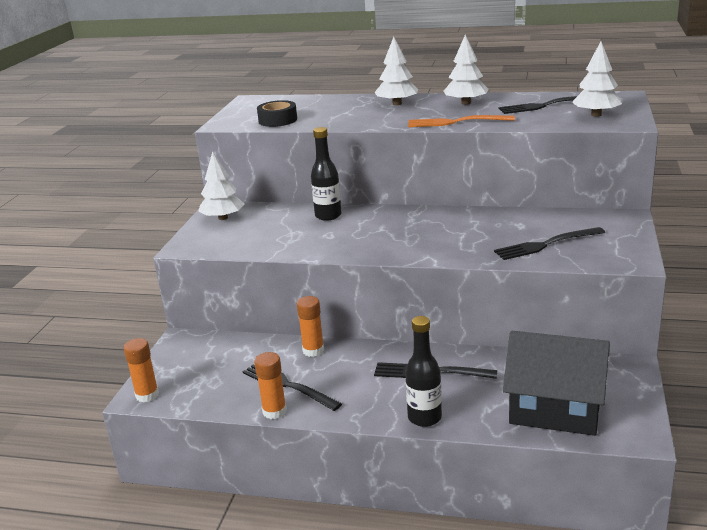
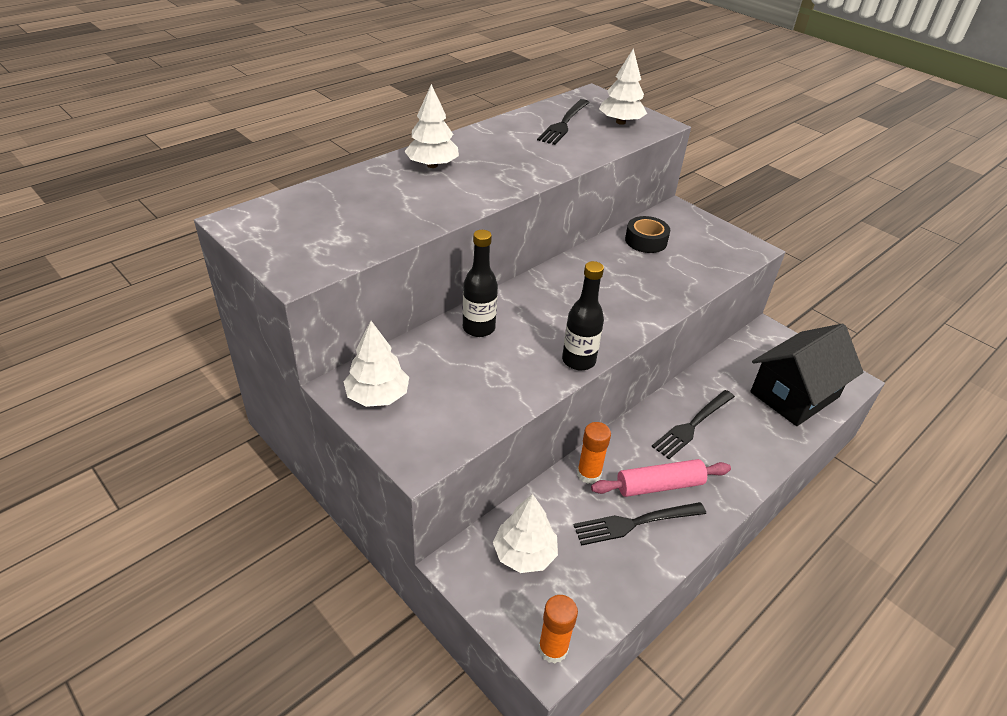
camera: 60 degrees left, 15 degrees up
(274, 411) = (672, 555): orange glue stick -> none
(278, 120) = (355, 239): black tape -> black tape (646, 241)
(339, 382) = (659, 485): none -> pink rolling pin
(424, 418) = (755, 465): black bottle -> black bottle (578, 361)
(456, 122) = (540, 170): orange fork -> none
(466, 103) = (494, 142): white tree -> white tree (524, 554)
(546, 244) = (685, 262): black fork -> none

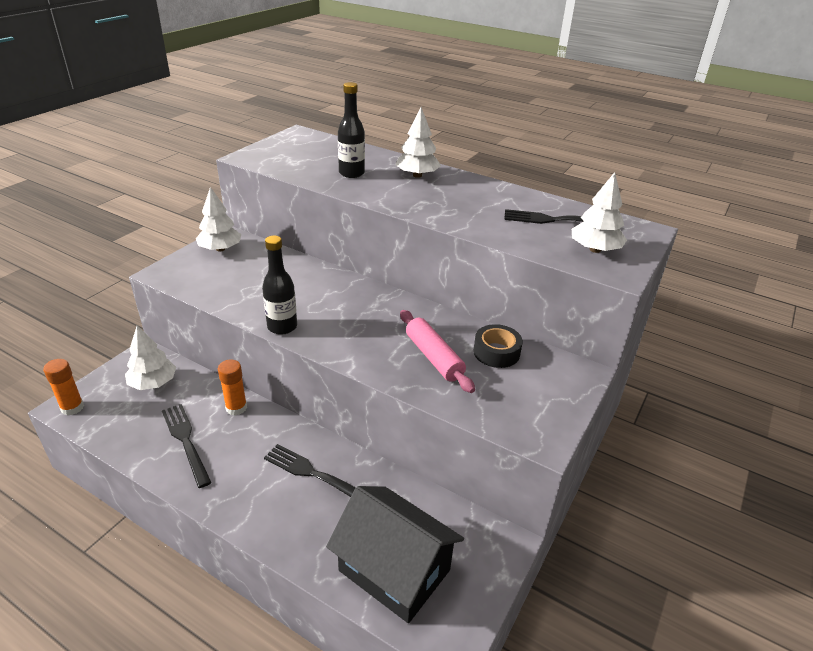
camera: 75 degrees right, 5 degrees down
(478, 328) = (307, 275): black bottle -> black bottle (351, 173)
(659, 485) = (230, 454): pink rolling pin -> pink rolling pin (434, 357)

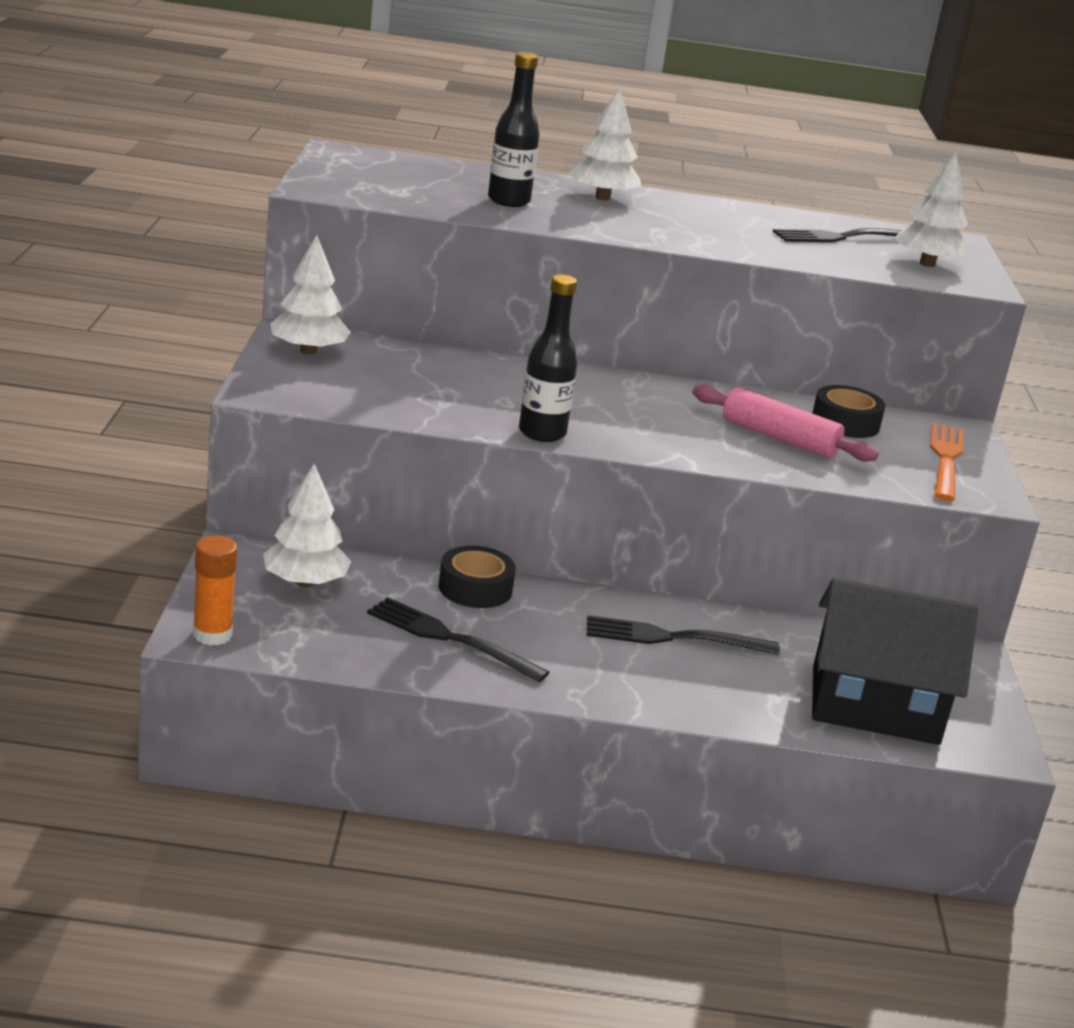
camera: 30 degrees left, 10 degrees down
(236, 408) = (475, 588): orange glue stick -> black tape
(541, 398) = (945, 459): none -> orange fork

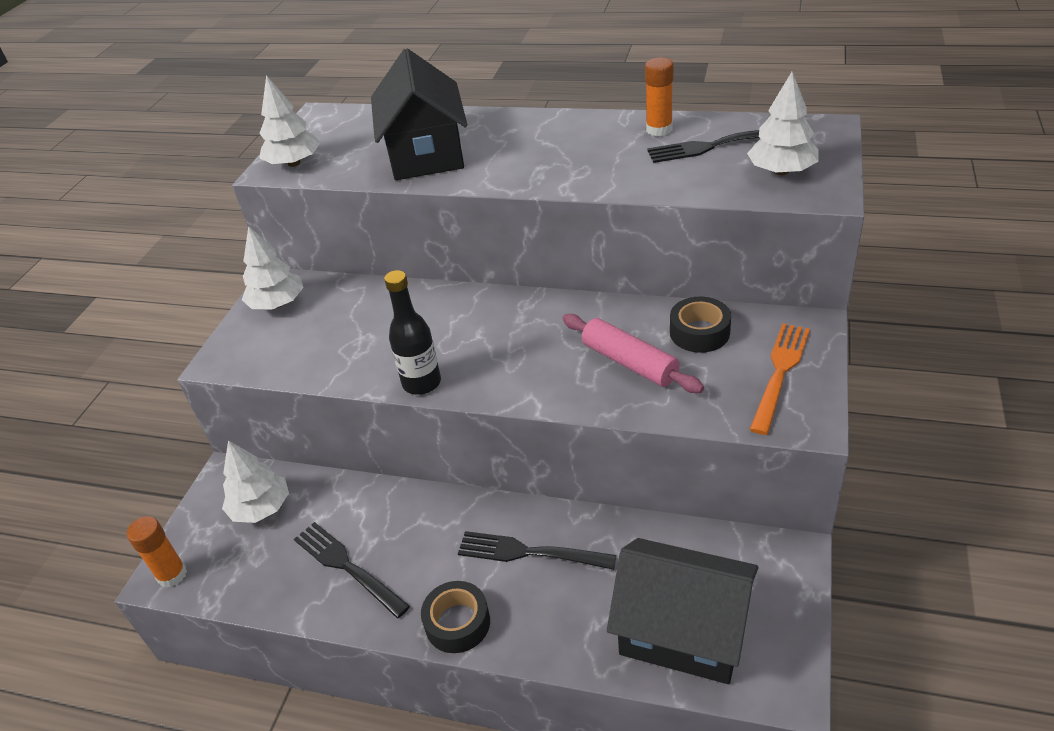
camera: 20 degrees right, 15 degrees up
(475, 588) = (387, 503): black tape -> black tape (457, 623)
(508, 201) = (426, 153): black bottle -> black house
(602, 198) = (511, 132): white tree -> white tree (294, 163)
(775, 218) = (659, 129): none -> orange glue stick

